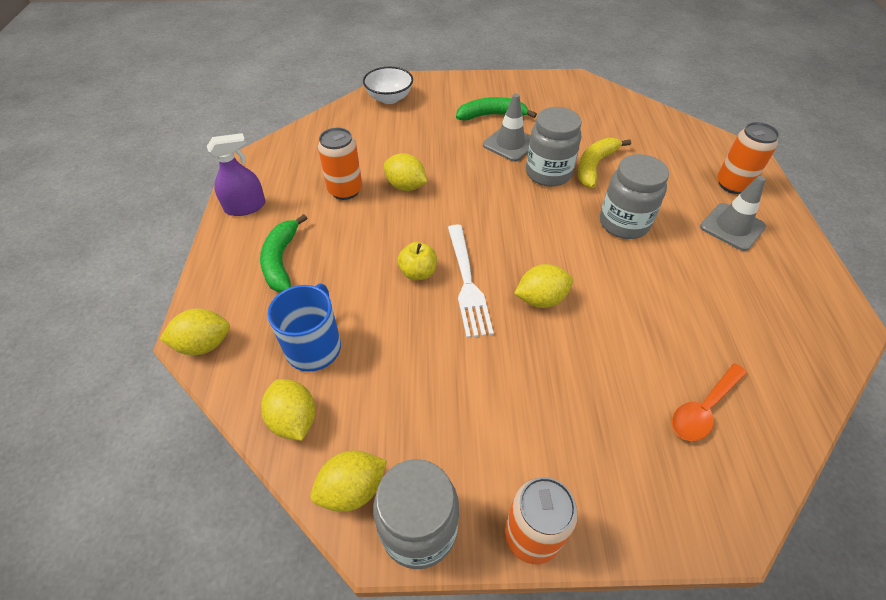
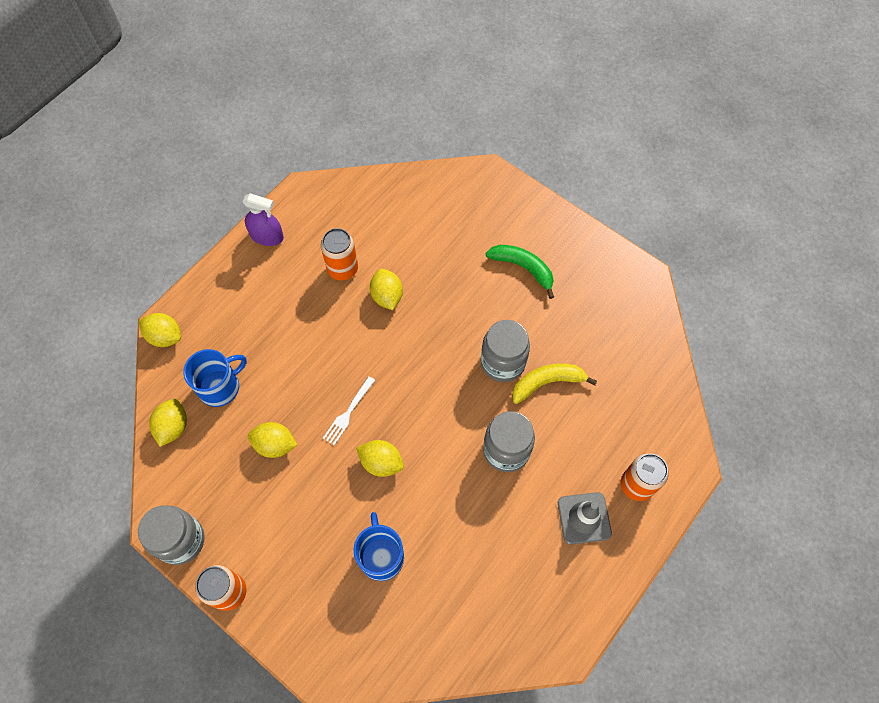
camera: 40 degrees right, 15 degrees up
(281, 260) = (253, 303): green banana -> none
(352, 489) = (168, 492): yellow lemon -> yellow lemon (275, 445)
(389, 98) = (461, 189): white bowl -> none
(418, 272) = (326, 380): yellow apple -> none
(467, 283) = (348, 412): white fork -> white fork, size x0.65
(510, 144) = (506, 310): grey traffic cone -> none
(632, 371) = (381, 556): none -> blue mug
(703, 409) = (394, 613): orange spoon -> none

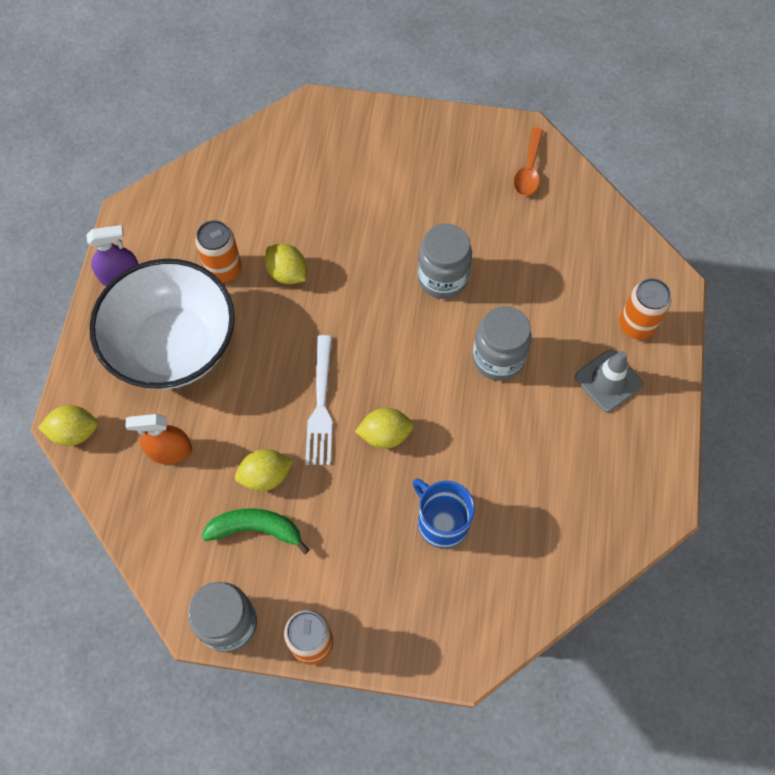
camera: 30 degrees left, 0 degrees up
(173, 427) = (145, 517): yellow lemon -> none
(220, 387) = (169, 451): blue mug -> orange spray bottle
(271, 309) = (173, 346): none -> white bowl
(348, 412) = (321, 405): white fork -> white fork, size x1.53
(523, 268) = (406, 180): green banana -> green banana (256, 529)
(547, 382) = (497, 275): yellow banana -> none
(628, 309) = (529, 170): none -> orange spoon

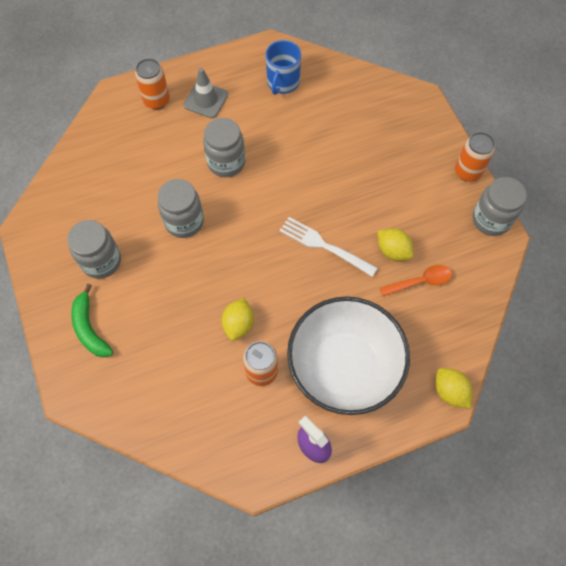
camera: 120 degrees left, 0 degrees up
(169, 451) = (418, 319): orange spray bottle -> none
(256, 529) = (428, 237): green banana -> green banana (90, 328)
(321, 405) = (324, 246): white fork -> white fork turned 120 degrees counterclockwise
(385, 435) = (319, 199): yellow lemon -> none
(442, 183) = (101, 261): none -> grey jar
(442, 522) = (353, 143): blue mug -> blue mug (282, 82)
(529, 170) = (60, 211): orange spoon -> orange spoon (420, 281)

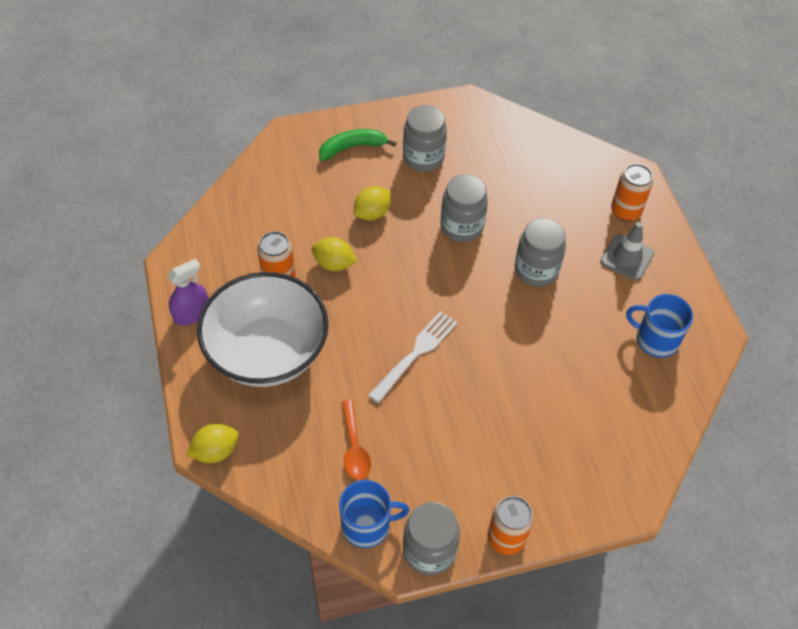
camera: 95 degrees right, 10 degrees down
(393, 251) = (399, 425): yellow lemon -> yellow lemon (372, 213)
(483, 263) = (367, 525): none -> blue mug

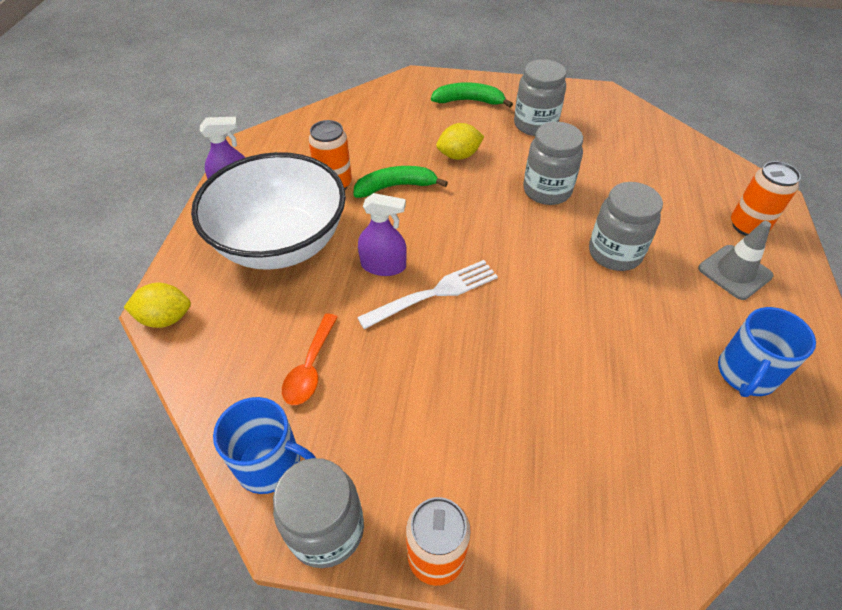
camera: 25 degrees right, 5 degrees down
(334, 264) = (396, 187): yellow lemon -> green banana
(363, 343) = (383, 266): none -> purple spray bottle
(655, 339) = (746, 374): blue mug -> blue mug turned 105 degrees counterclockwise

